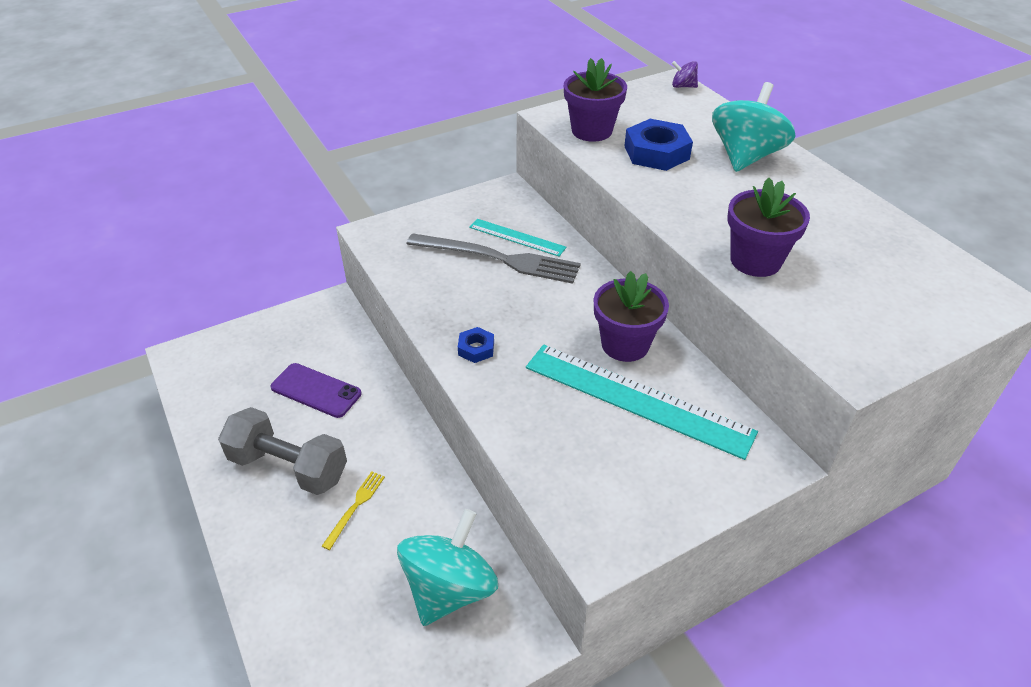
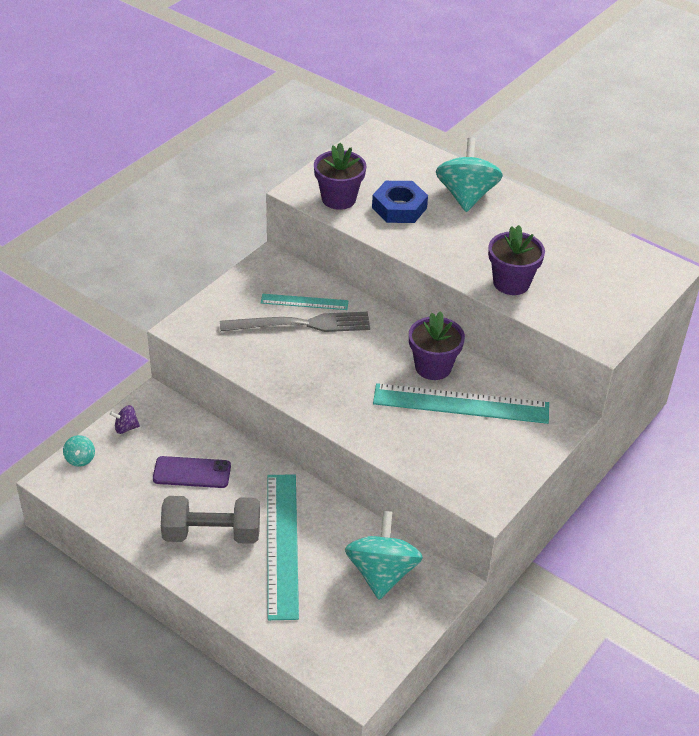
camera: 25 degrees left, 0 degrees up
(219, 343) = (80, 459): none -> turquoise spinning top
(355, 507) = (282, 544): yellow fork -> turquoise ruler
(476, 348) = (328, 400): blue nut -> none
(683, 86) = (387, 137): purple spinning top -> purple spinning top (126, 428)

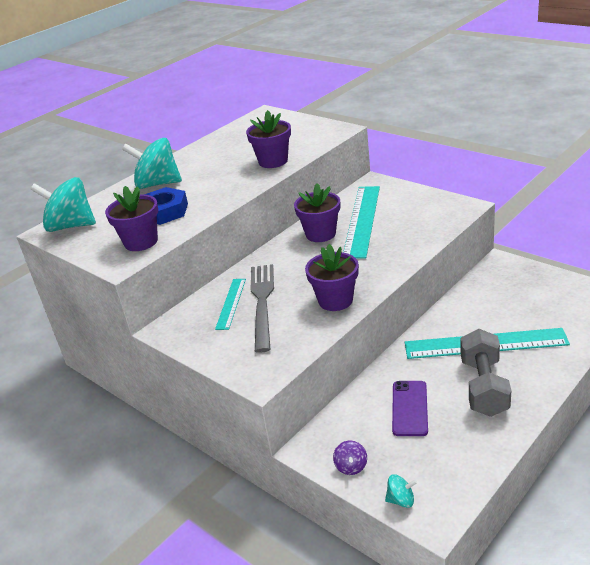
camera: 80 degrees left, 10 degrees down
(294, 378) = (335, 300): none -> purple flower pot
(382, 573) = (500, 291): turquoise spinning top -> turquoise spinning top (71, 226)

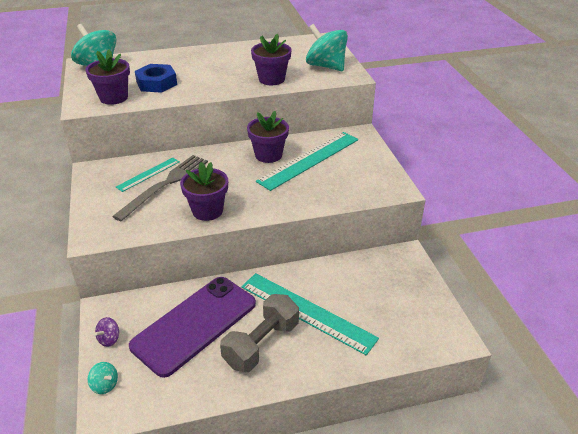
camera: 30 degrees right, 5 degrees up
(157, 184) = (182, 61): turquoise spinning top -> turquoise spinning top (326, 66)
(410, 408) = (195, 325): purple phone -> purple phone, size x1.90

